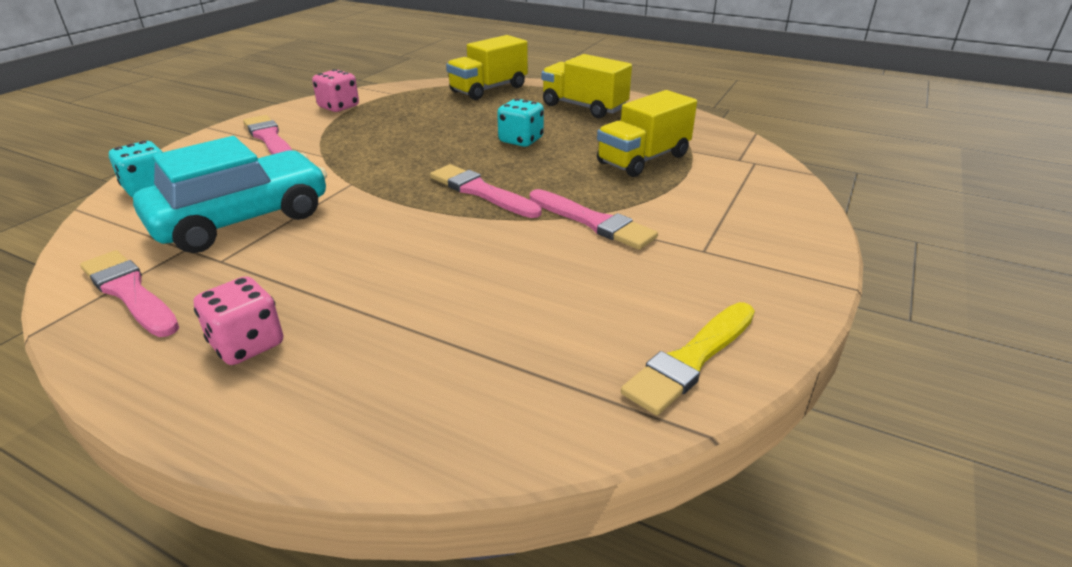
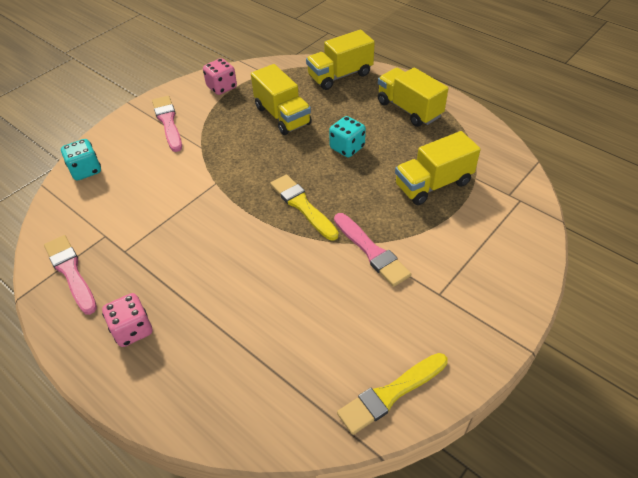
camera: 15 degrees right, 15 degrees up
(242, 219) = (141, 212): turquoise car -> none
(427, 123) = (282, 116): none -> yellow truck
(481, 192) = (302, 205): pink brush -> yellow brush

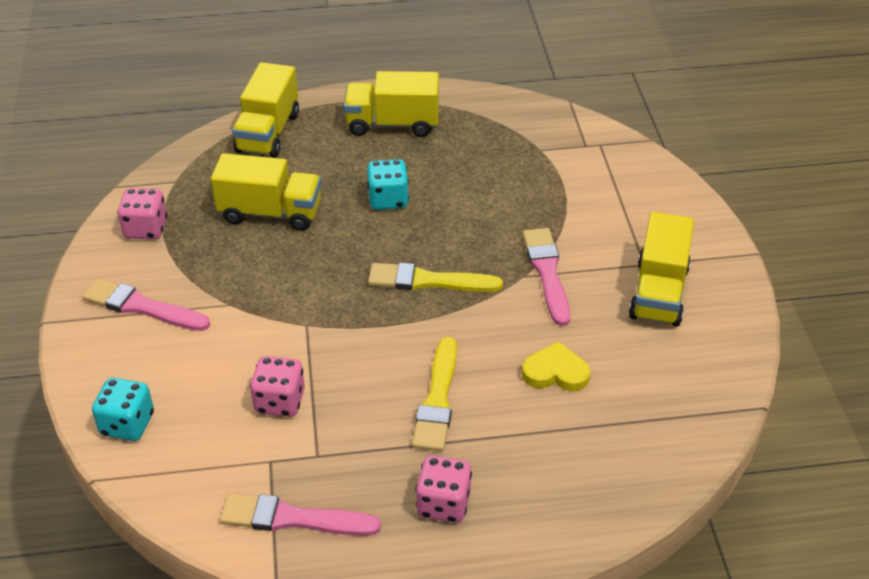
camera: 50 degrees left, 5 degrees down
(150, 211) = (280, 401): none -> pink dice
(290, 312) = (555, 372): none -> yellow heart
(371, 251) = (547, 272): pink brush -> pink brush turned 105 degrees counterclockwise
(390, 394) = (713, 362): yellow brush -> yellow brush (437, 400)
(433, 184) = (514, 179): yellow truck -> yellow truck (658, 292)

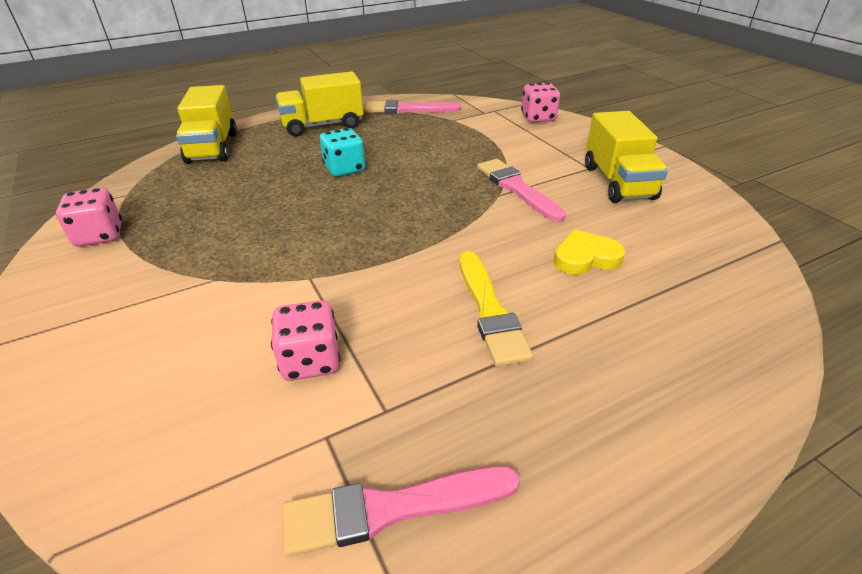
camera: 20 degrees left, 5 degrees down
(127, 424) = (103, 448): turquoise dice -> none
(142, 307) = (105, 305): pink brush -> pink brush (408, 109)
(270, 213) = (235, 198): yellow truck -> none
(428, 281) = (415, 216): yellow brush -> none
(443, 504) = (573, 421): pink dice -> pink dice (538, 118)

